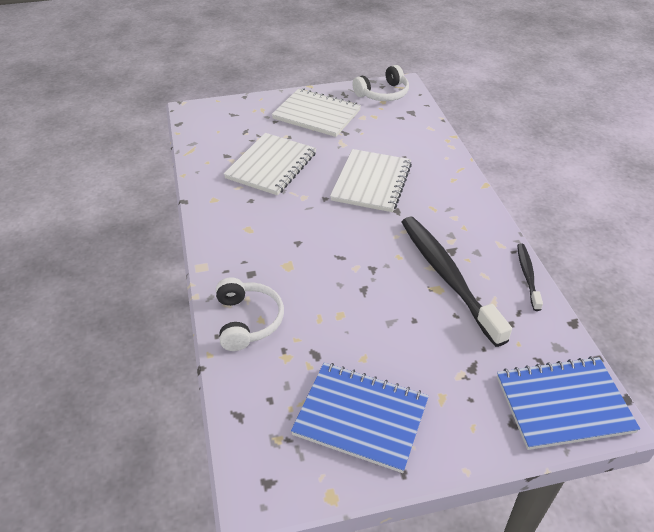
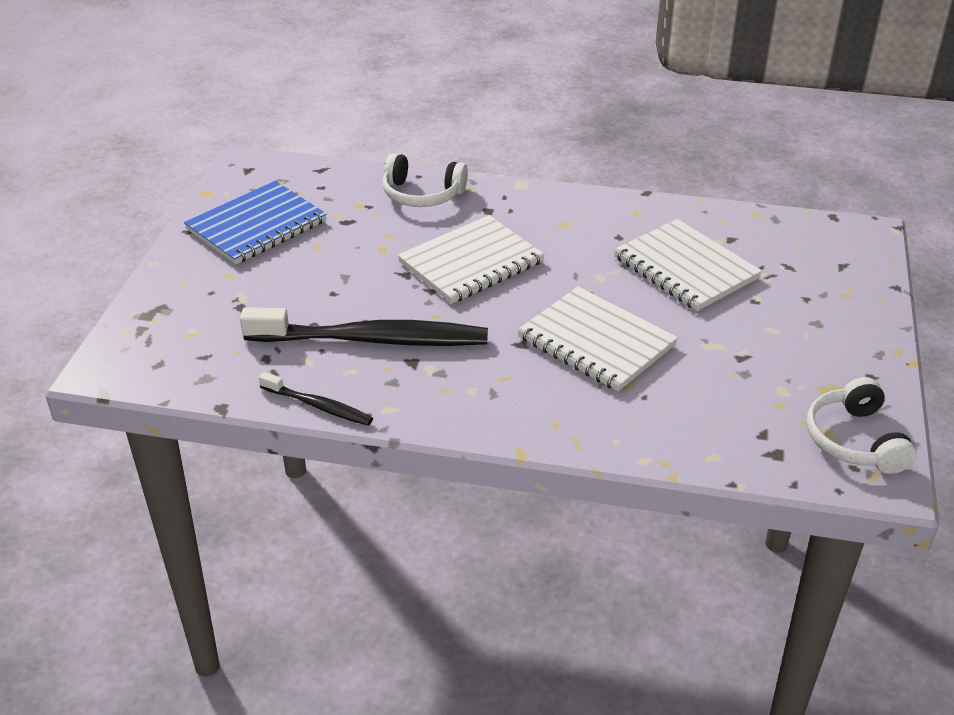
camera: 115 degrees right, 5 degrees down
(316, 114) = (809, 343): white notebook -> white notebook (471, 262)
(563, 404) = (145, 346): blue notebook -> none

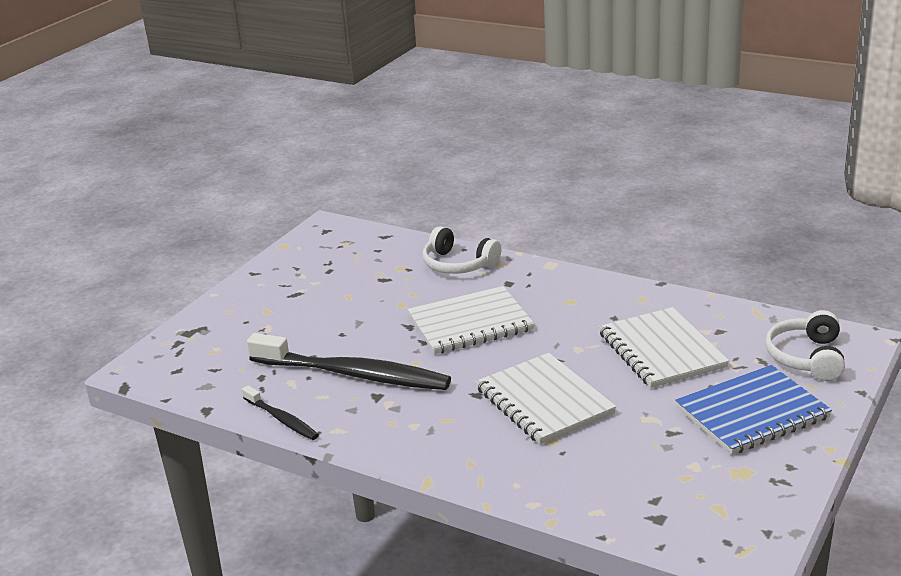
camera: 20 degrees right, 10 degrees down
(256, 225) = (309, 274): blue notebook -> blue notebook (752, 413)
(854, 440) = (740, 519): white headphones -> white headphones (806, 357)

